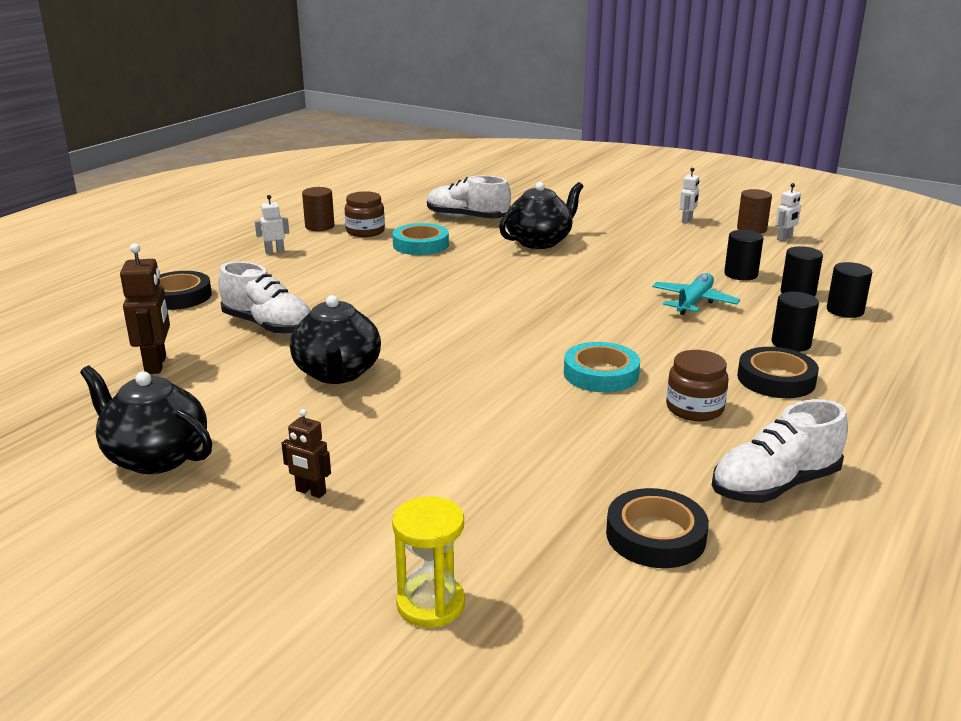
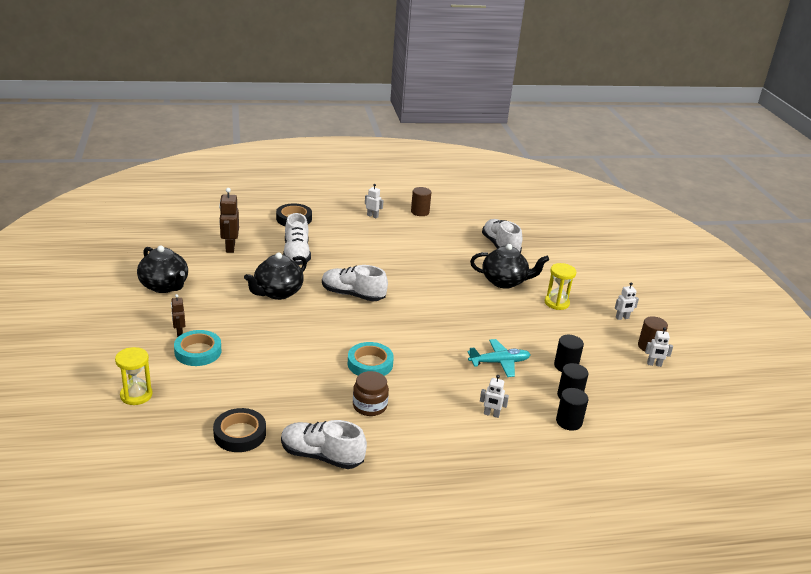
camera: 45 degrees right, 5 degrees up
(155, 457) = (164, 286): black teapot -> black teapot turned 150 degrees clockwise
(156, 365) = (230, 247): brown robot -> brown robot turned 135 degrees clockwise
(365, 231) = (434, 226): brown jar -> none
(420, 245) = (443, 249): turquoise tape -> turquoise tape (198, 352)
(429, 327) = (353, 294): none -> white shoe
(618, 235) = (556, 303): none -> yellow hourglass
(776, 379) = (437, 422): black tape -> none
(791, 343) = (491, 414): black cylinder -> white robot

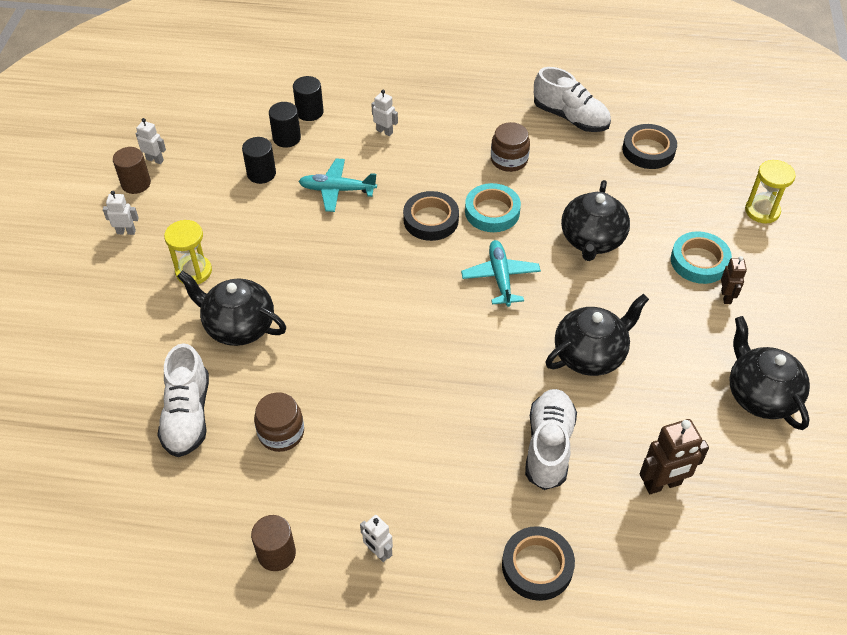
camera: 160 degrees left, 20 degrees up
(230, 247) = (662, 484): brown robot -> brown robot turned 60 degrees clockwise
(285, 355) = (592, 240): none -> black teapot
(349, 324) = (500, 277): none -> turquoise plane
(353, 294) = (480, 333): white shoe -> none
(415, 352) = (431, 220): none -> black tape
(446, 245) = (281, 433): none -> brown jar

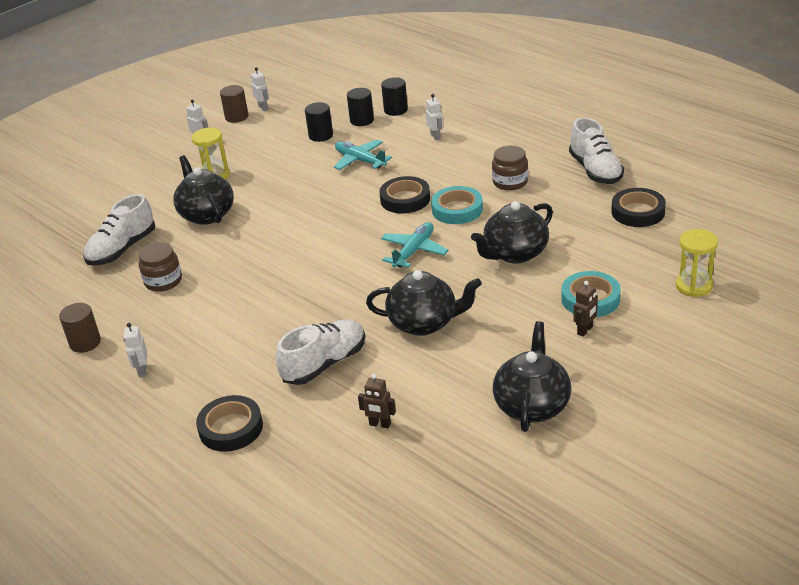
camera: 40 degrees right, 15 degrees down
(662, 484) = (380, 424): brown robot -> brown robot, size x0.59

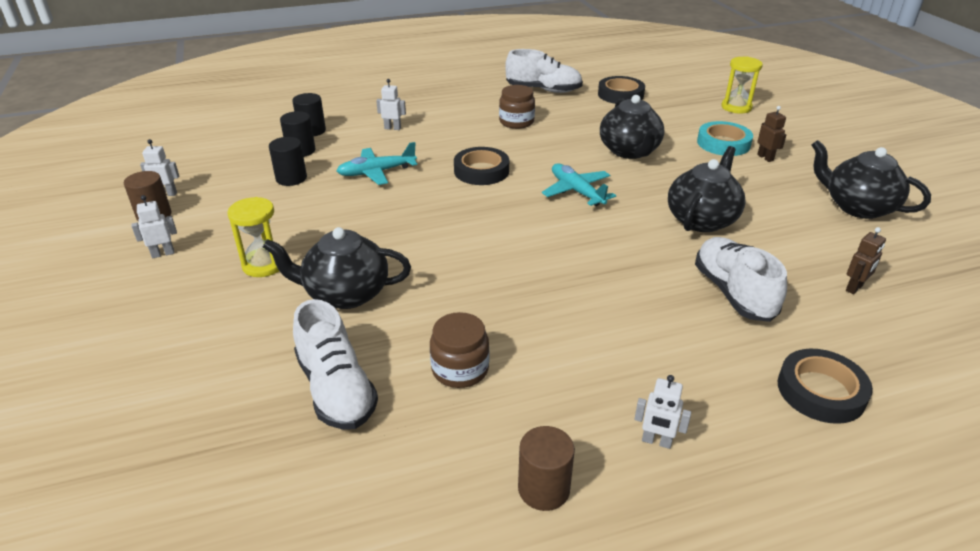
camera: 65 degrees left, 0 degrees up
(457, 209) = (531, 154): turquoise tape -> none

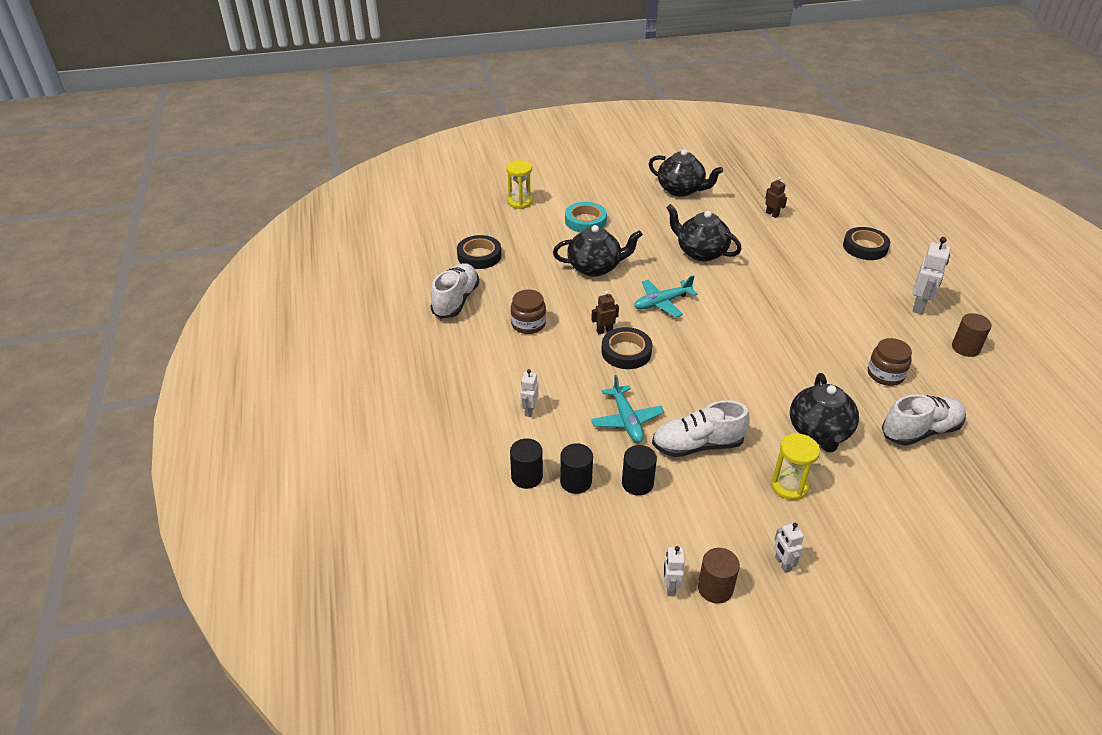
camera: 85 degrees left, 5 degrees up
(656, 441) = (919, 306): white robot -> white robot, size x1.69
(733, 293) = (784, 256): white shoe -> white shoe (697, 445)
(765, 157) = (610, 208): brown robot -> brown robot (604, 331)
(857, 207) = (681, 190): black teapot -> black teapot turned 105 degrees counterclockwise

